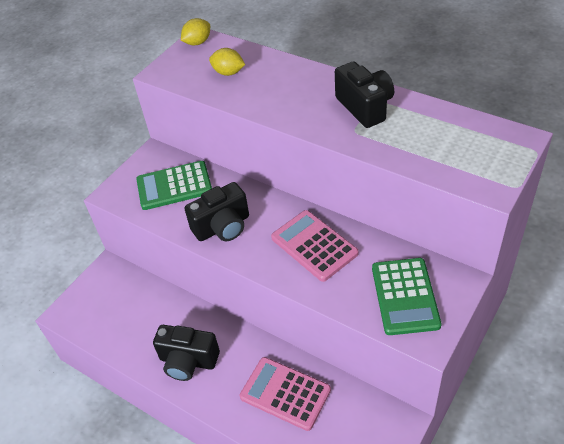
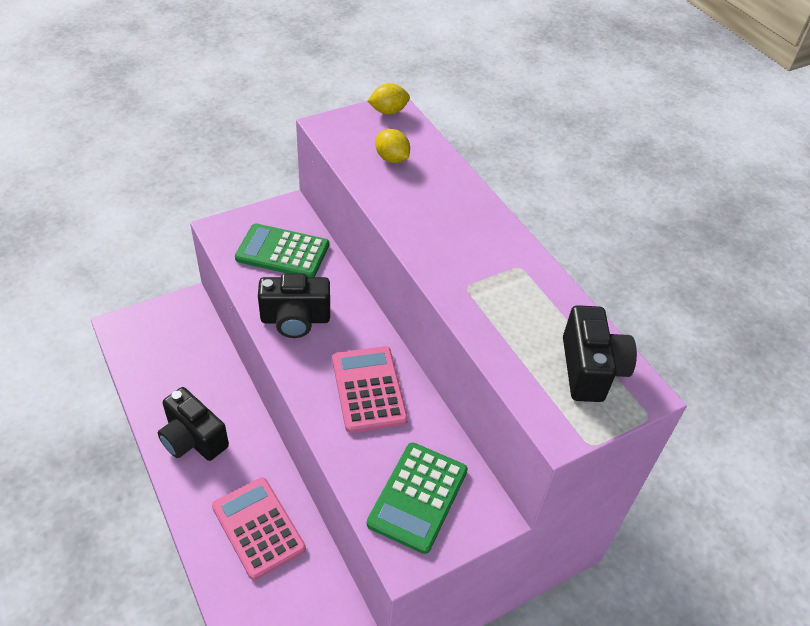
camera: 20 degrees right, 0 degrees up
(365, 107) = (500, 267): black camera -> black camera (590, 369)

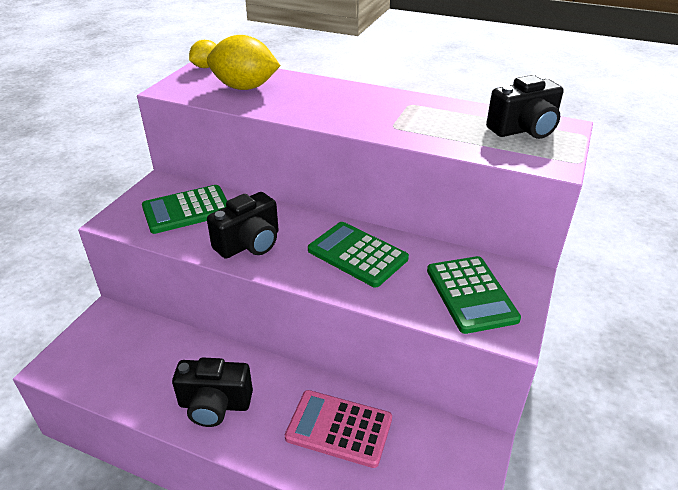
camera: 35 degrees left, 10 degrees down
(368, 389) = (357, 254): pink calculator -> green calculator
(392, 159) = (245, 87): yellow lemon -> yellow lemon, size x1.80
(590, 369) = (524, 130): black camera -> black camera turned 105 degrees clockwise

